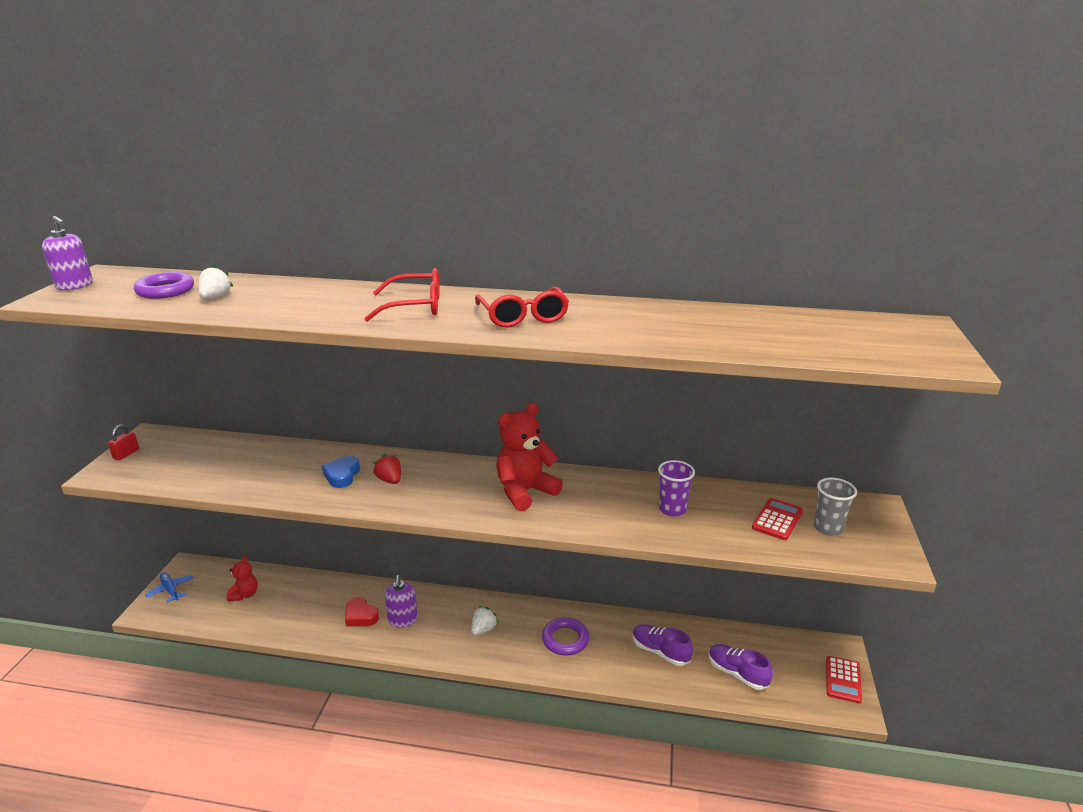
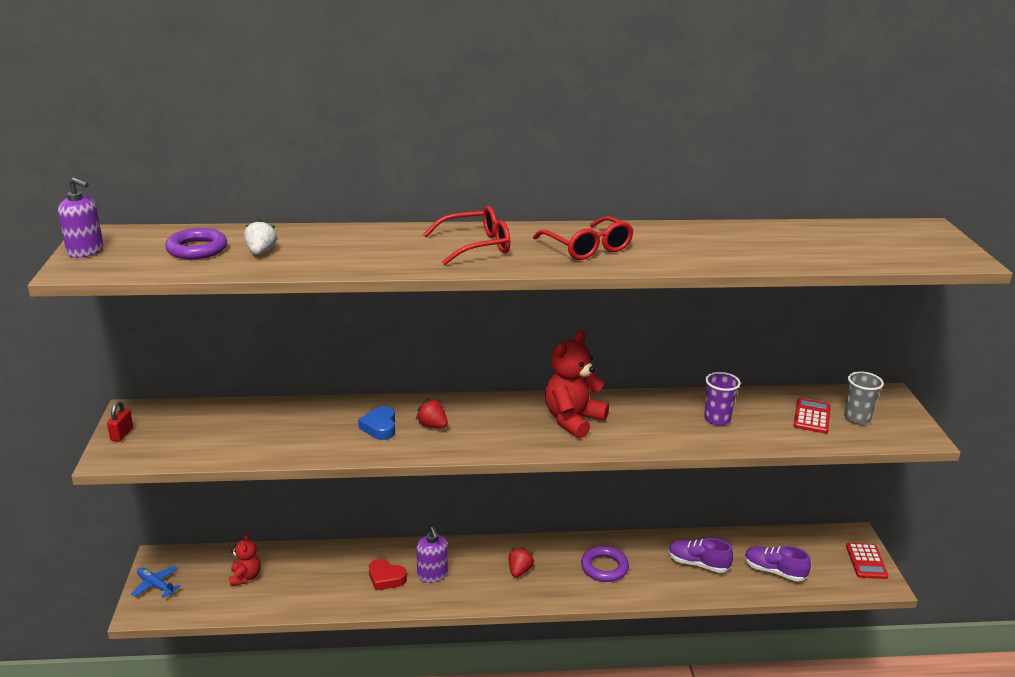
camera: 15 degrees left, 0 degrees up
(483, 629) = (519, 571): white strawberry -> red strawberry

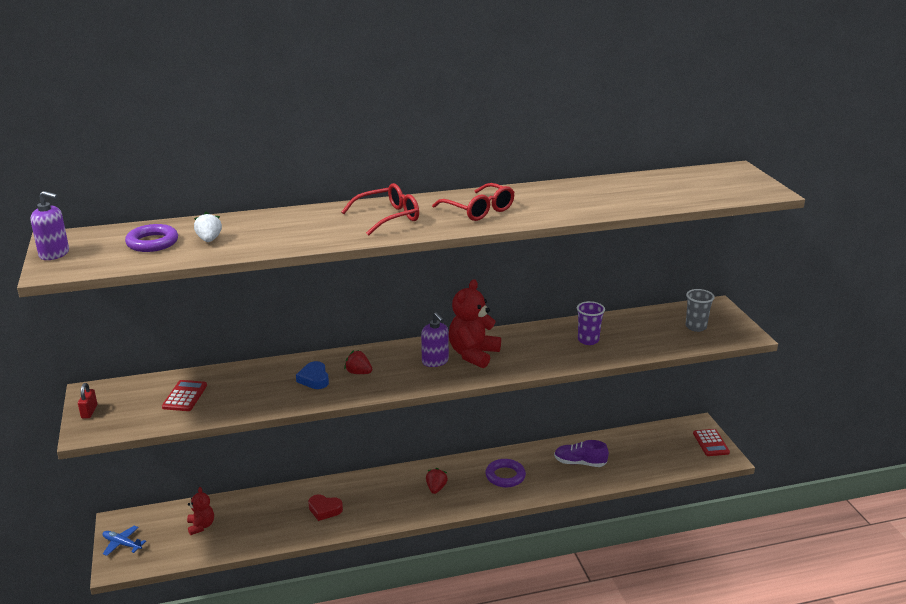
camera: 10 degrees left, 0 degrees up
(432, 575) = (363, 502): purple soap dispenser -> purple soap dispenser (435, 361)
(774, 571) = (641, 460): purple shoe -> none
(811, 416) = (661, 329): red calculator -> red calculator (185, 396)

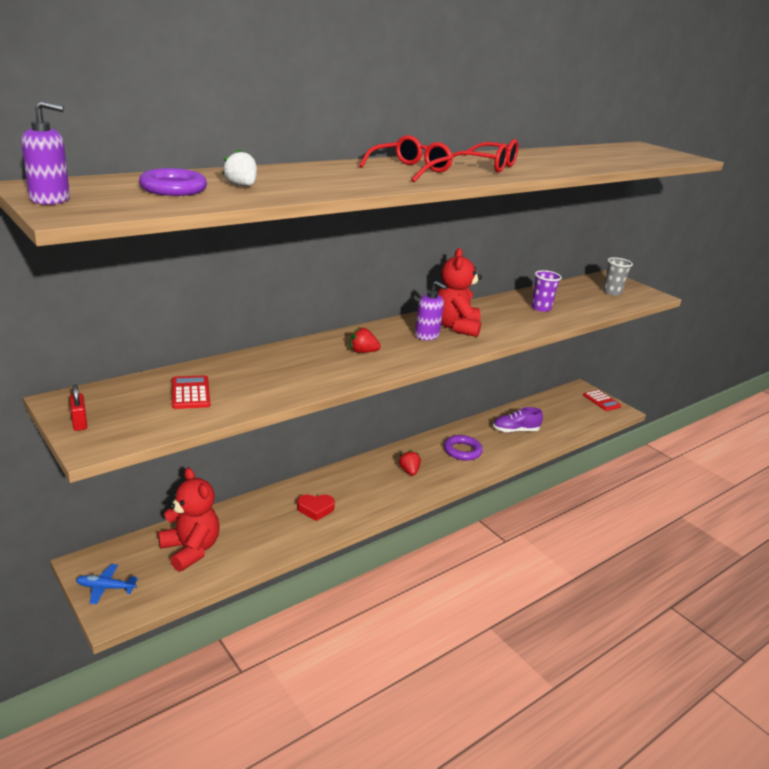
camera: 25 degrees left, 0 degrees up
(201, 526) = (191, 550): red teddy bear -> red teddy bear, size x1.78
(314, 379) = (322, 362): blue heart -> none

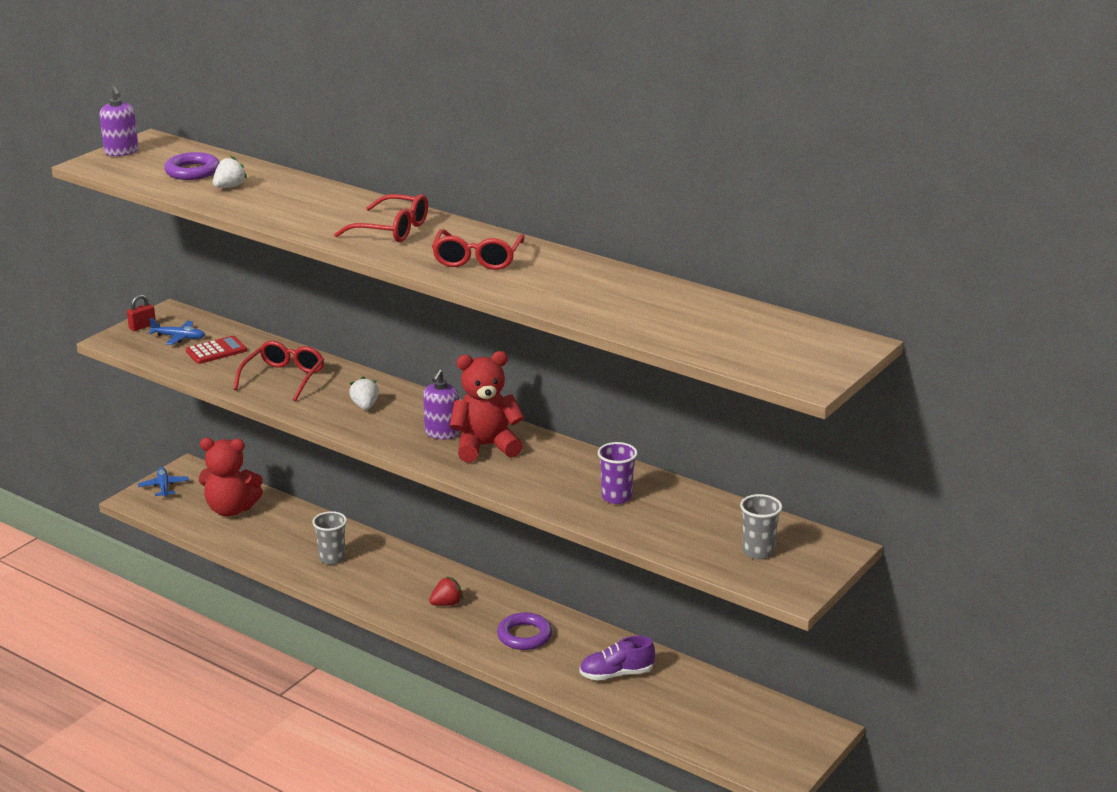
camera: 75 degrees right, 0 degrees up
(134, 407) = (179, 337): none -> blue plane
(191, 550) = (231, 509): red teddy bear -> red teddy bear turned 60 degrees clockwise
(282, 373) = (283, 378): none -> red glasses
(315, 509) = (332, 558): red heart -> grey cup
(363, 352) = (365, 406): red strawberry -> white strawberry
(515, 430) = (616, 674): purple shoe -> purple shoe turned 75 degrees counterclockwise
(601, 401) = (795, 754): red calculator -> none

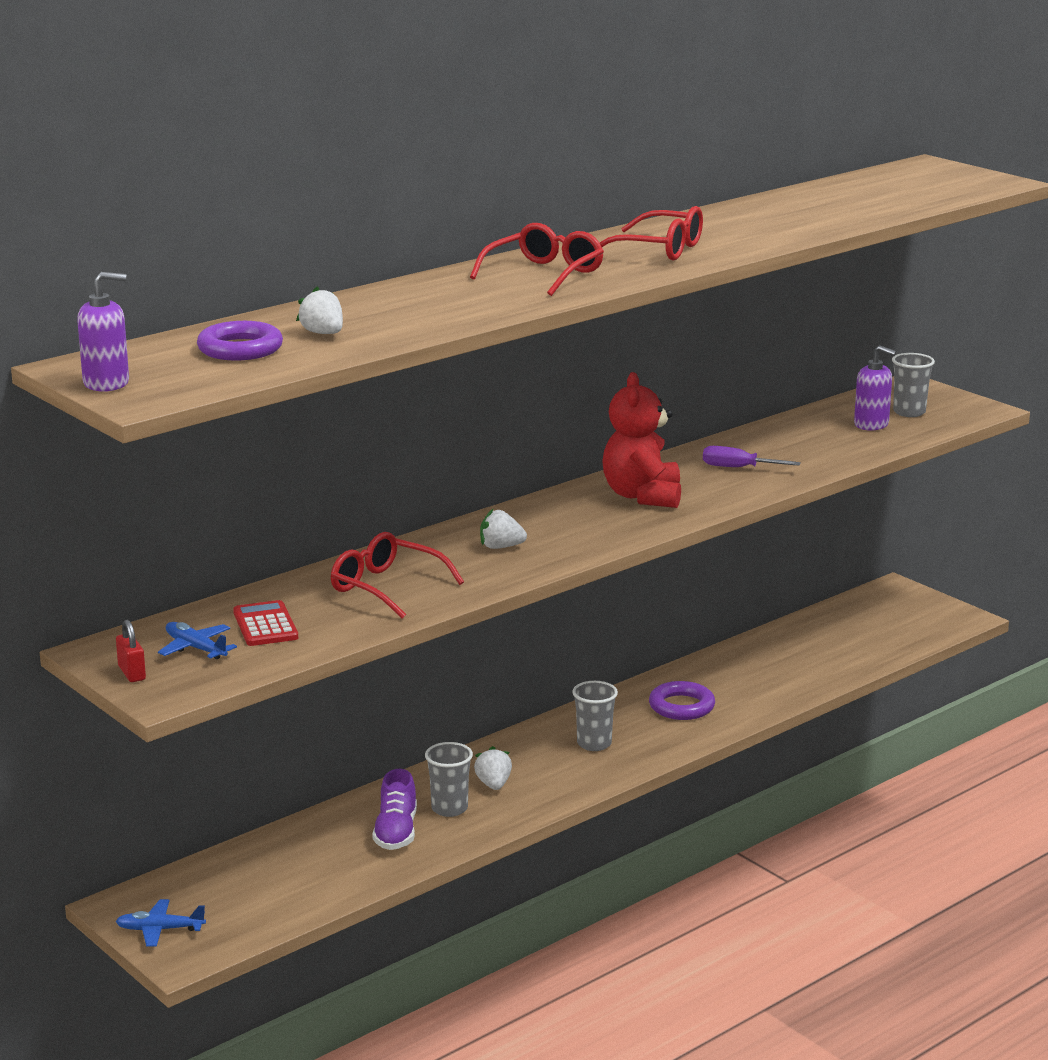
camera: 75 degrees left, 5 degrees down
(179, 337) = (196, 648): blue plane -> blue plane turned 75 degrees counterclockwise
(231, 509) = (269, 876): red teddy bear -> none
(371, 570) = (493, 784): none -> white strawberry
(442, 433) = (597, 514): purple soap dispenser -> purple soap dispenser (871, 424)
(447, 603) = (594, 744): red strawberry -> grey cup
(567, 480) = (738, 468): none -> purple screwdriver
(616, 497) = (783, 452): purple cup -> none
(616, 674) = (773, 667): purple shoe -> purple shoe (396, 832)

